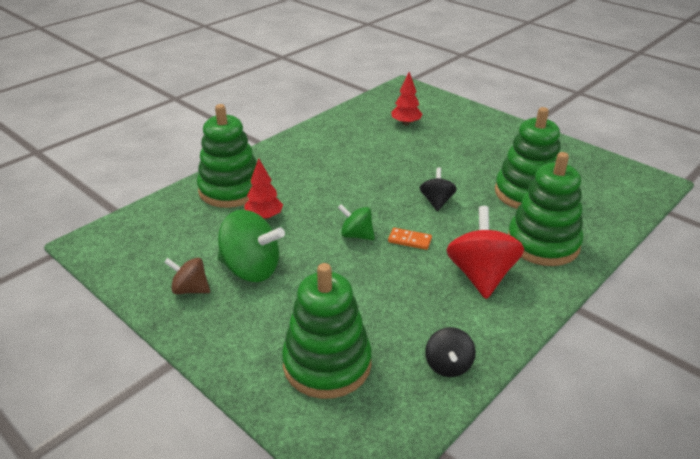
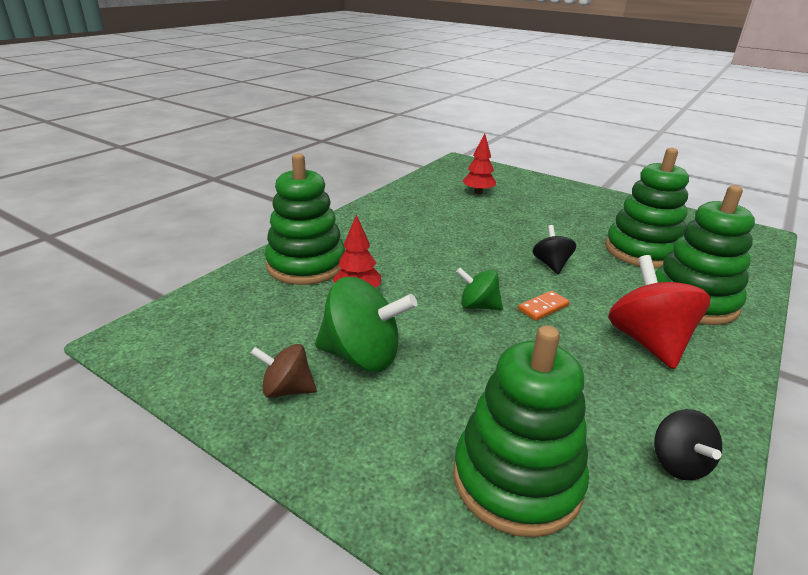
camera: 10 degrees left, 5 degrees down
(409, 240) = (543, 307): orange domino -> orange domino turned 45 degrees counterclockwise

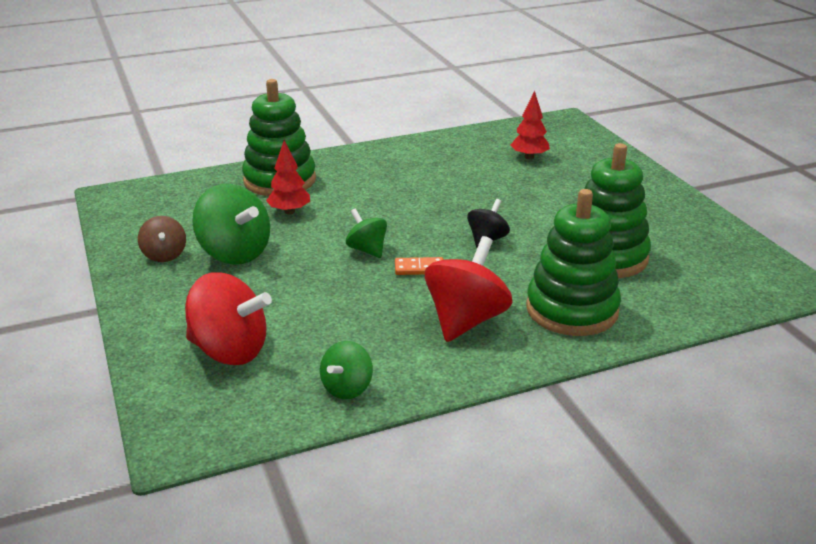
camera: 35 degrees right, 0 degrees up
(287, 389) = (164, 255): brown spinning top -> brown spinning top turned 150 degrees counterclockwise
(517, 479) = (230, 351): green stacking toy -> red spinning top
(678, 463) = (347, 388): black spinning top -> green spinning top

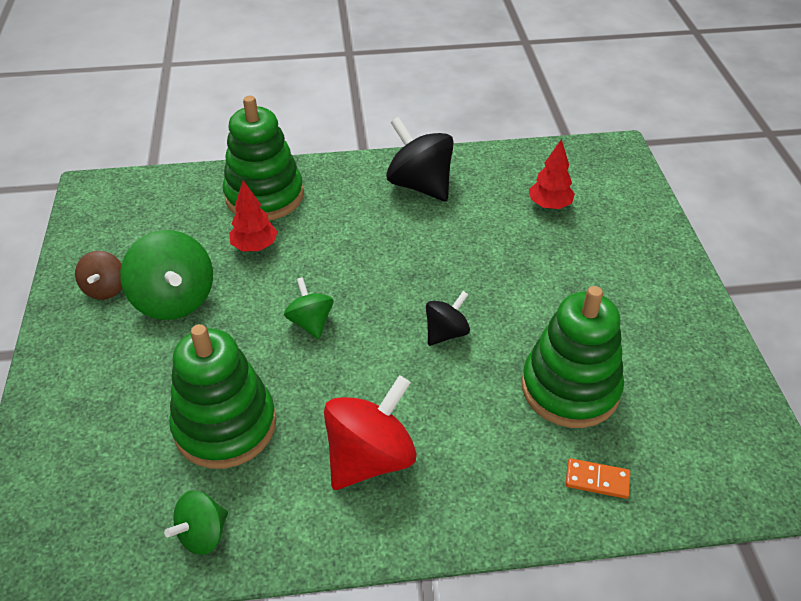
camera: 15 degrees right, 15 degrees up
(230, 351) = (111, 447): red spinning top -> none
(414, 158) = (420, 185): none -> black spinning top
(419, 268) = (354, 363): orange domino -> orange domino (597, 480)
(572, 310) = (495, 468): green stacking toy -> green stacking toy (225, 425)

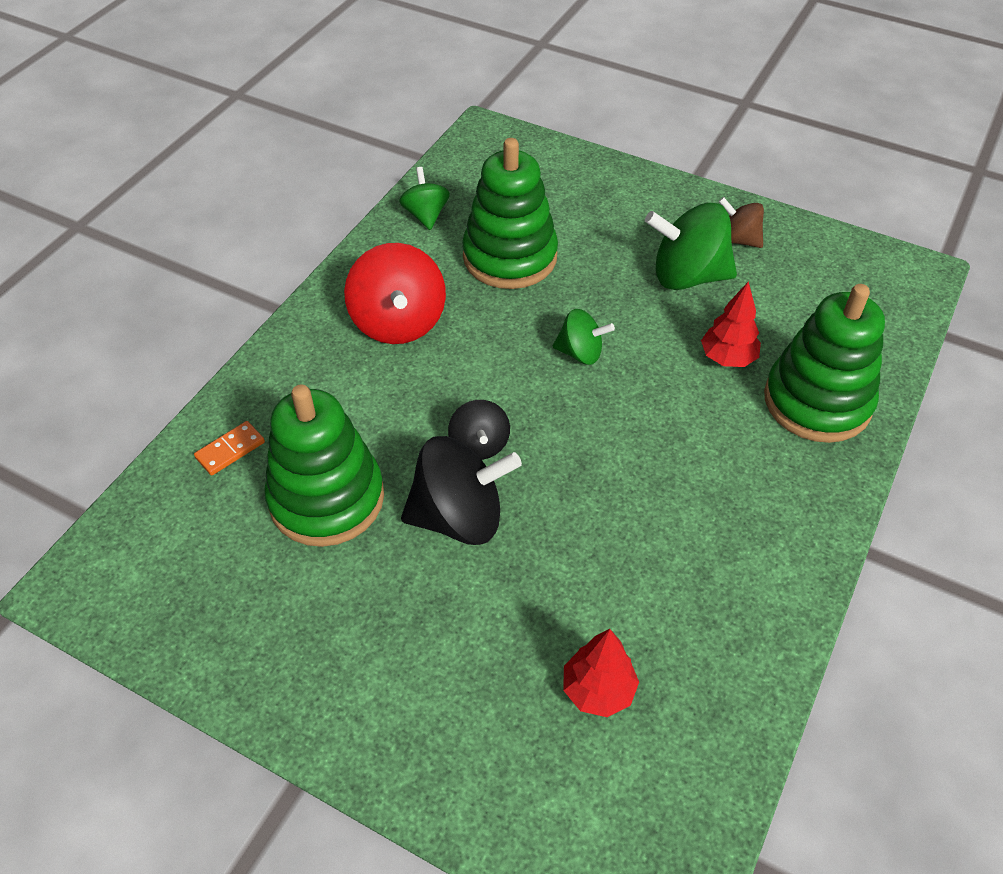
camera: 125 degrees right, 5 degrees up
(420, 185) = (742, 564): black spinning top -> black spinning top (459, 517)

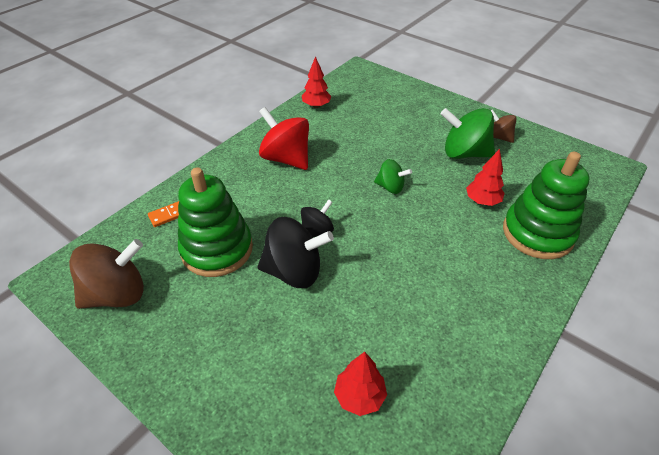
camera: 10 degrees right, 5 degrees down
(188, 596) = (117, 294): none -> brown spinning top
(398, 322) = (286, 158): red spinning top -> red spinning top turned 135 degrees clockwise
(426, 215) = (316, 106): green spinning top -> red tree
(479, 445) = (317, 231): black spinning top -> black spinning top turned 135 degrees counterclockwise
(510, 257) = (359, 132): green stacking toy -> none

